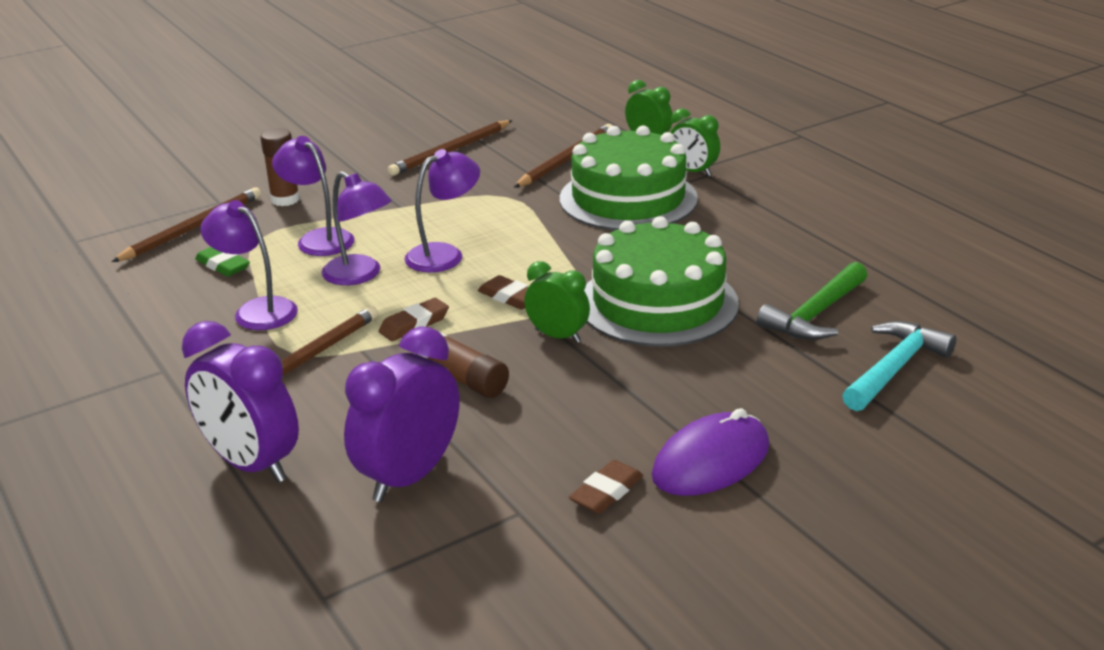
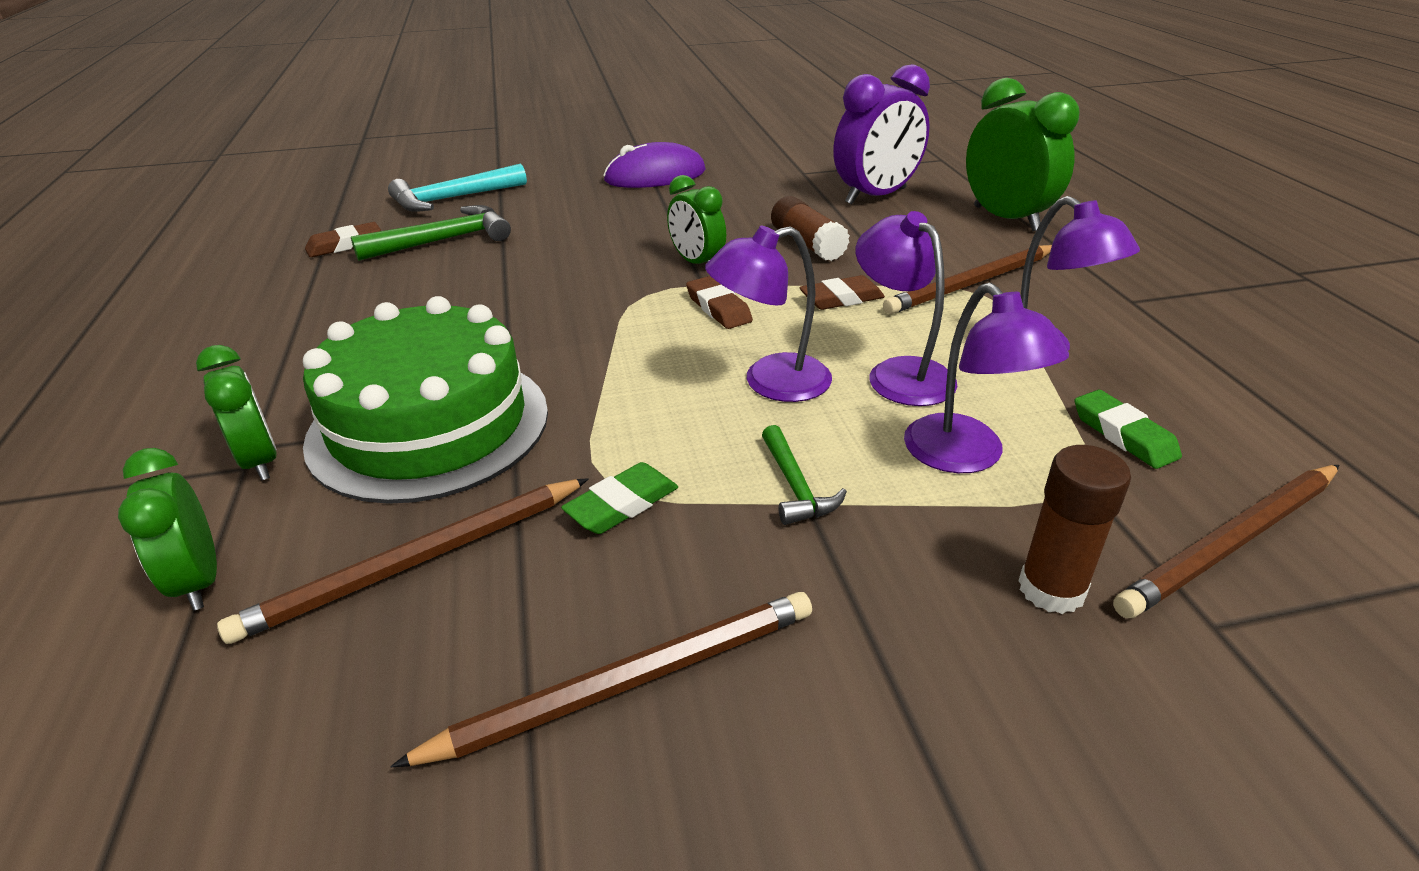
camera: 160 degrees left, 5 degrees up
(251, 464) = (1006, 219): purple clock -> green clock
(409, 211) = (795, 486): none -> green hammer
(492, 190) = (622, 505): none -> green eraser
(606, 492) = (739, 173): brown eraser -> brown eraser (345, 245)
(658, 303) = (569, 274): green cake -> none

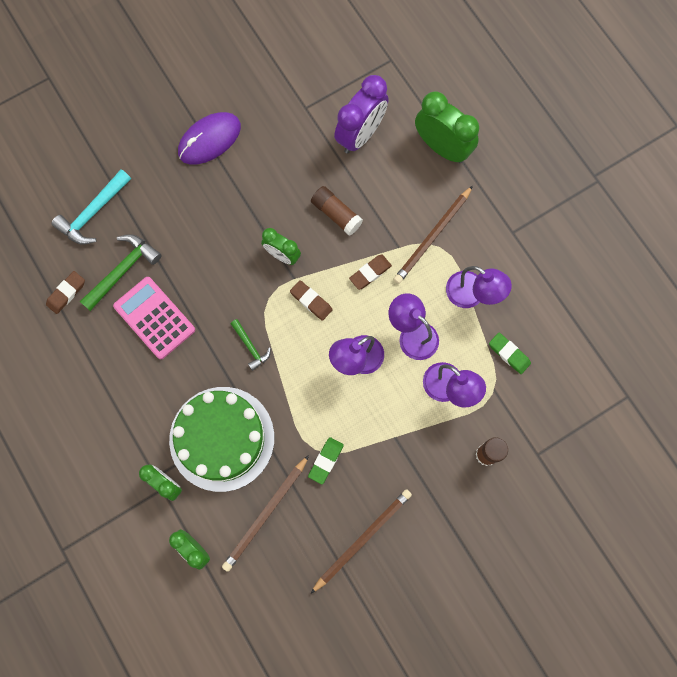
camera: 20 degrees left, 40 degrees up
(446, 283) = (154, 318): none -> pink calculator
(795, 486) = (387, 428): green hammer -> green hammer (250, 347)
(1232, 542) = (546, 410): brown pencil -> none

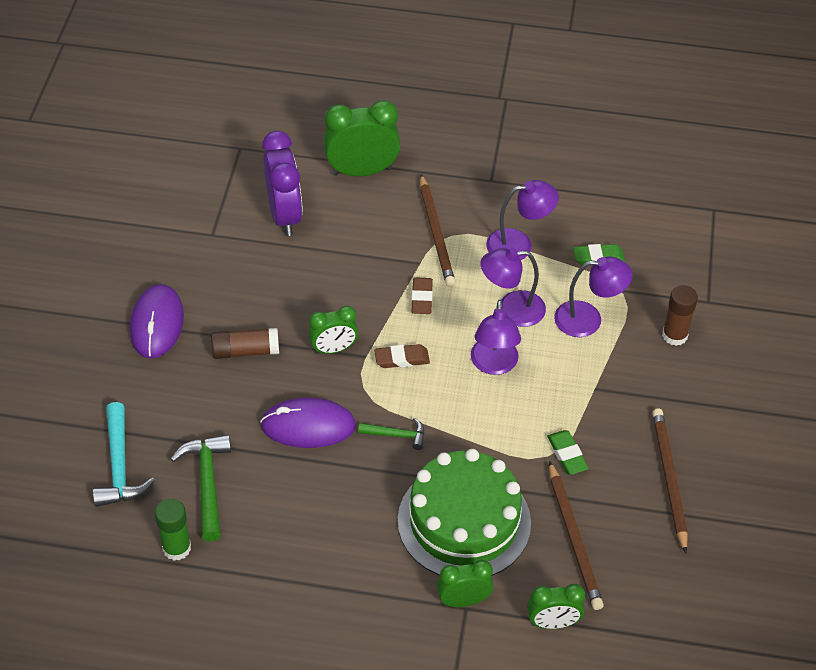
camera: 50 degrees left, 25 degrees down
(66, 293) = (177, 548): brown eraser -> green glue stick
(154, 318) = (285, 491): pink calculator -> none
(212, 290) = (308, 426): none -> purple mouse
(336, 214) = (339, 283): brown glue stick -> brown glue stick (246, 351)

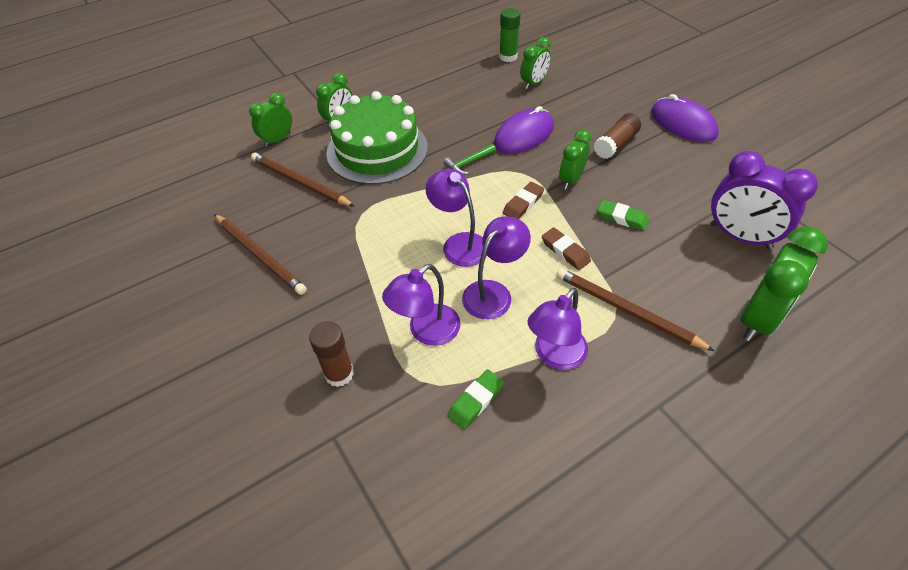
camera: 140 degrees right, 0 degrees up
(119, 466) = (584, 64): turquoise hammer -> none
(207, 484) = (534, 83): green hammer -> green clock
(567, 455) = (348, 223): green eraser -> green eraser (622, 218)

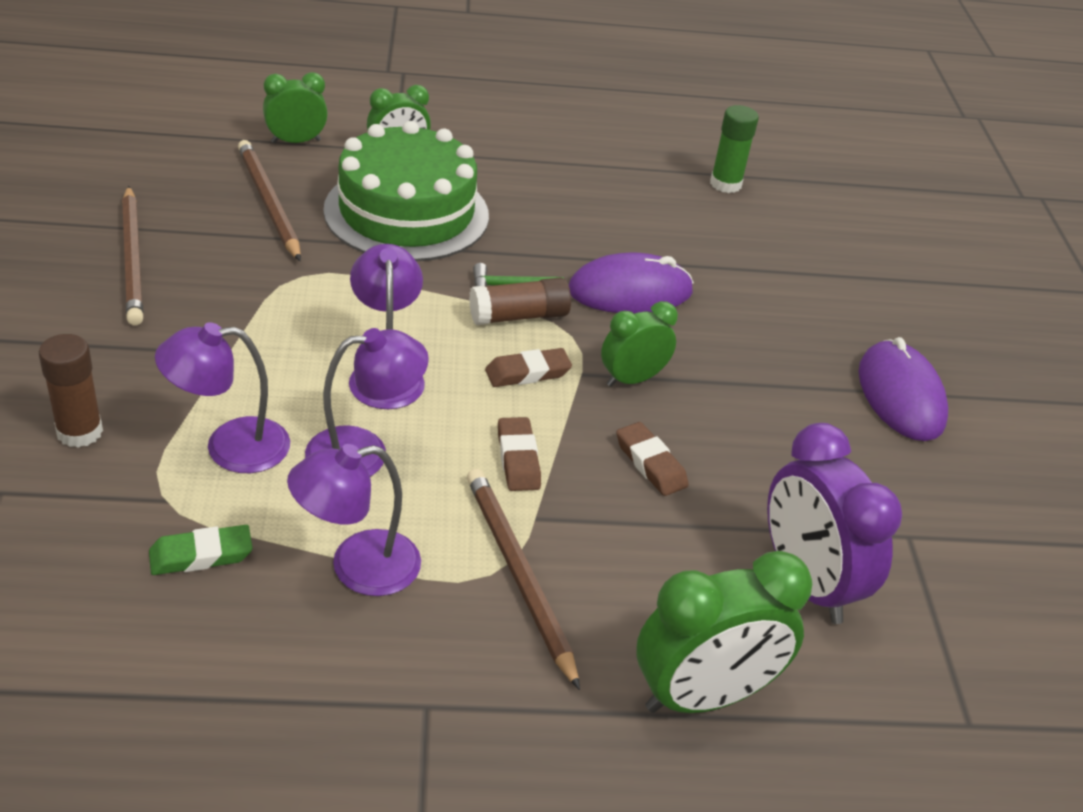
camera: 25 degrees right, 10 degrees down
(534, 83) = (724, 234): green clock -> none
(615, 144) = (756, 369): brown glue stick -> brown glue stick (518, 316)
(622, 218) = (650, 463): green eraser -> brown eraser

